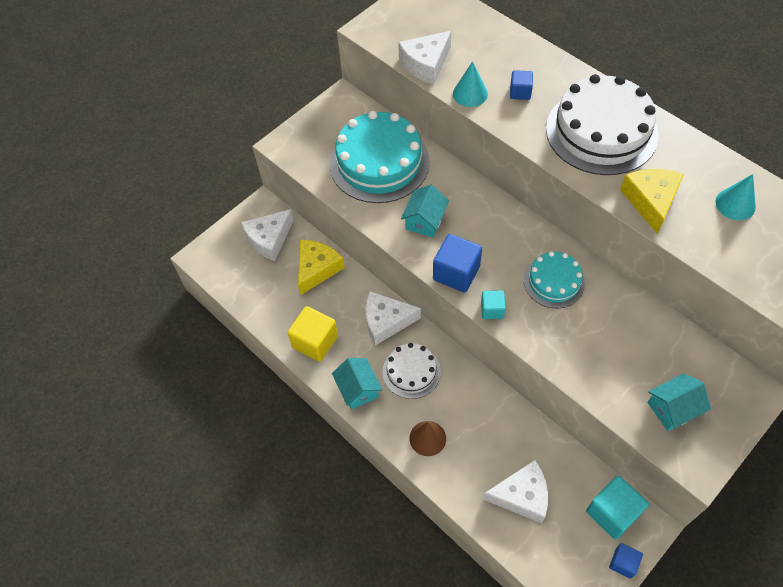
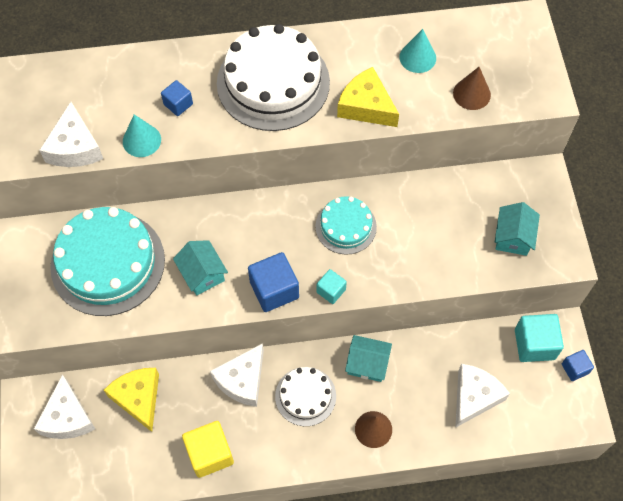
camera: 55 degrees left, 5 degrees up
(358, 389) = (285, 451): turquoise house -> turquoise house (367, 363)
(749, 264) = (471, 94): none -> brown cone

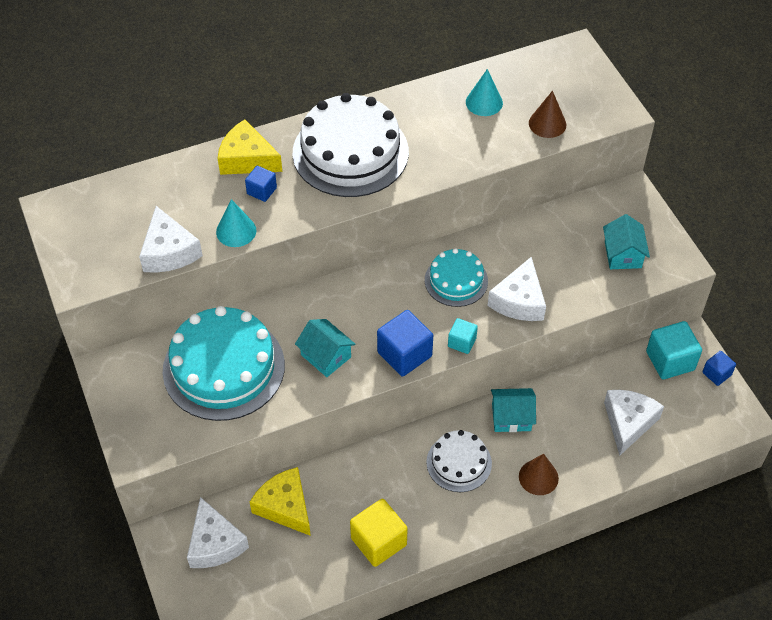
camera: 15 degrees left, 10 degrees down
(242, 380) = (388, 463): white cheese -> white cheese (519, 301)
(366, 106) = (449, 155): yellow cheese -> yellow cheese (247, 159)

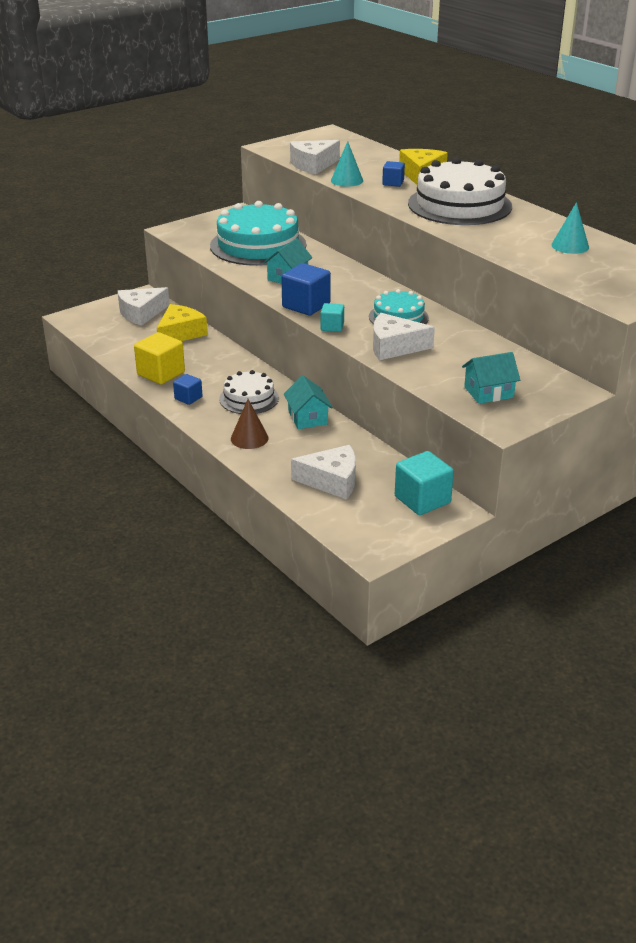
camera: 75 degrees right, 20 degrees down
(547, 124) = (570, 274): brown cone -> none
(716, 374) = (422, 531): blue cube -> blue cube (188, 398)

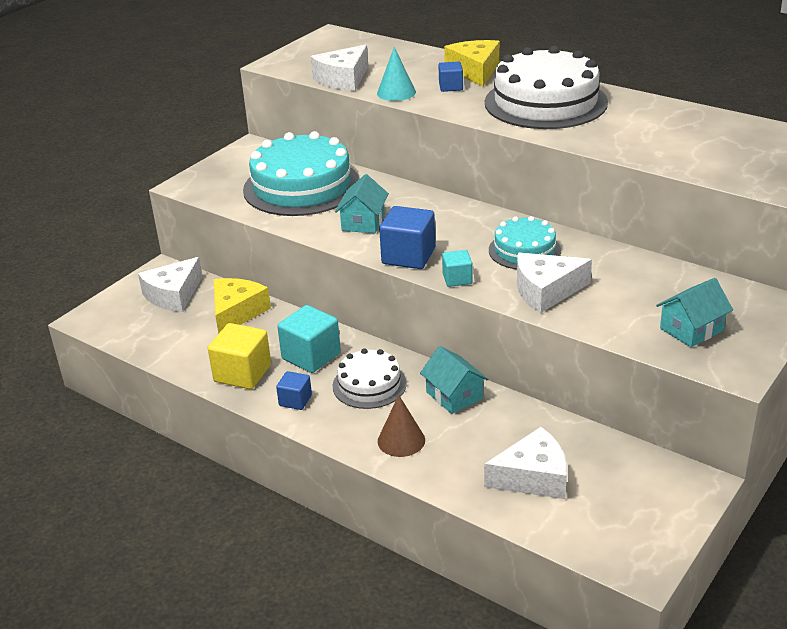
camera: 15 degrees left, 0 degrees up
(422, 500) = (651, 477): turquoise cube -> turquoise cube (311, 356)
(570, 246) = (703, 133): turquoise cone -> none

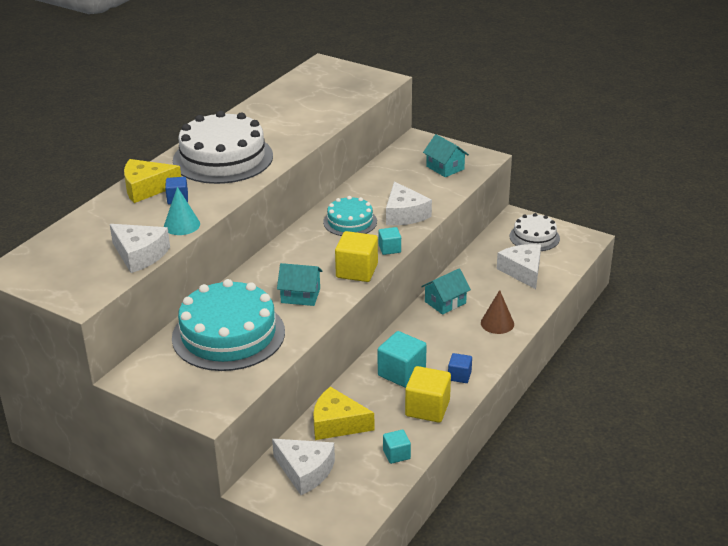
camera: 95 degrees left, 0 degrees up
(175, 350) = (396, 454): none -> turquoise cube
(369, 384) = (436, 341): white cake -> white cake (534, 237)
(408, 256) = (357, 271): blue cube -> yellow cube

